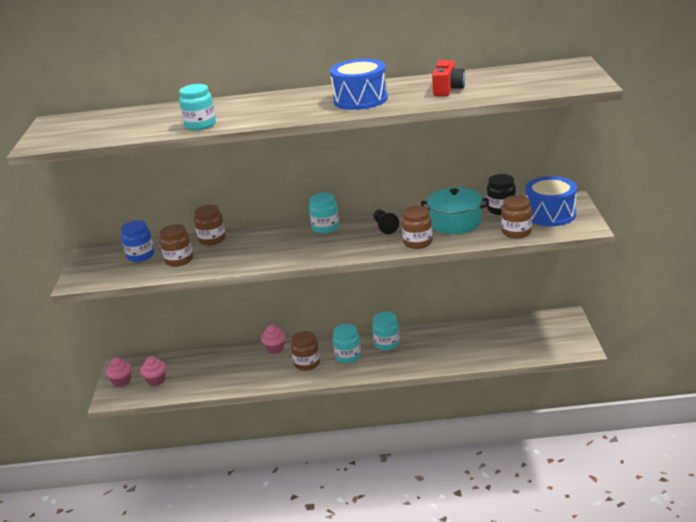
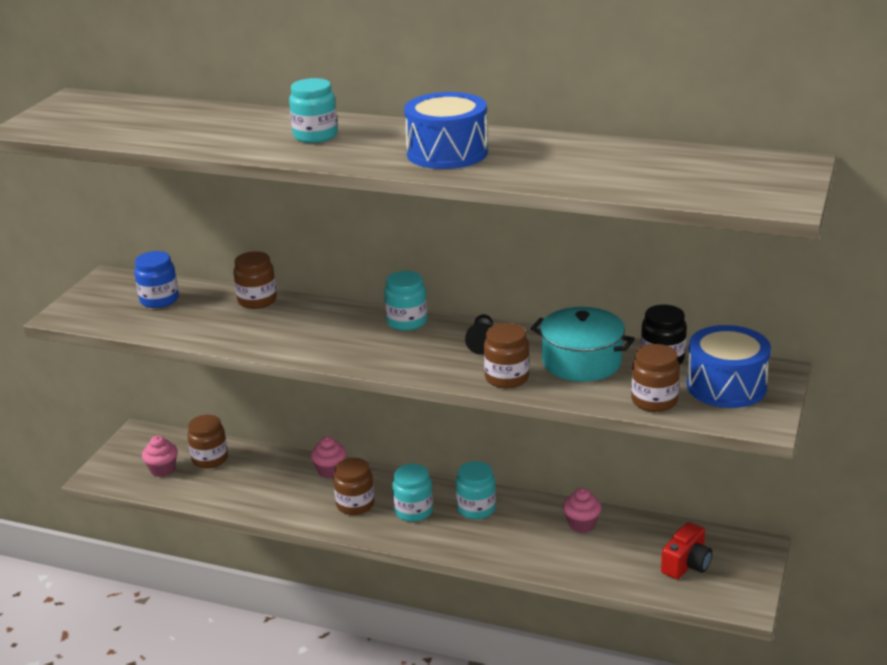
camera: 20 degrees right, 0 degrees up
(122, 381) = (124, 458): pink cupcake -> pink cupcake (581, 524)
(179, 260) = (197, 319): brown jar -> brown jar (210, 459)
(200, 125) = (221, 144): turquoise jar -> turquoise jar (315, 136)
(448, 89) = (575, 164): red camera -> red camera (686, 564)

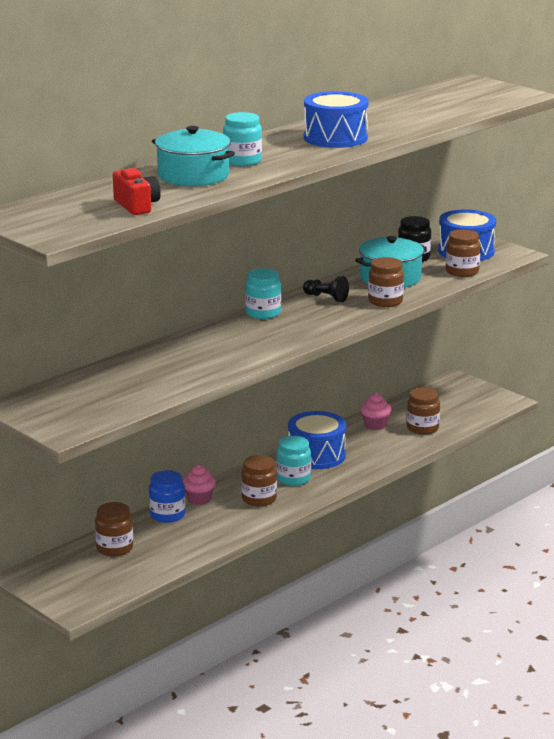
camera: 65 degrees left, 5 degrees down
(159, 300) = (93, 390): blue jar -> blue jar (167, 515)
(162, 469) = (104, 573): pink cupcake -> none
(247, 129) = (193, 176): none -> turquoise pot
(257, 300) = (151, 354): brown jar -> brown jar (422, 428)
(476, 509) = (316, 455): turquoise jar -> blue drum
(686, 564) = (453, 405): red camera -> red camera (137, 206)

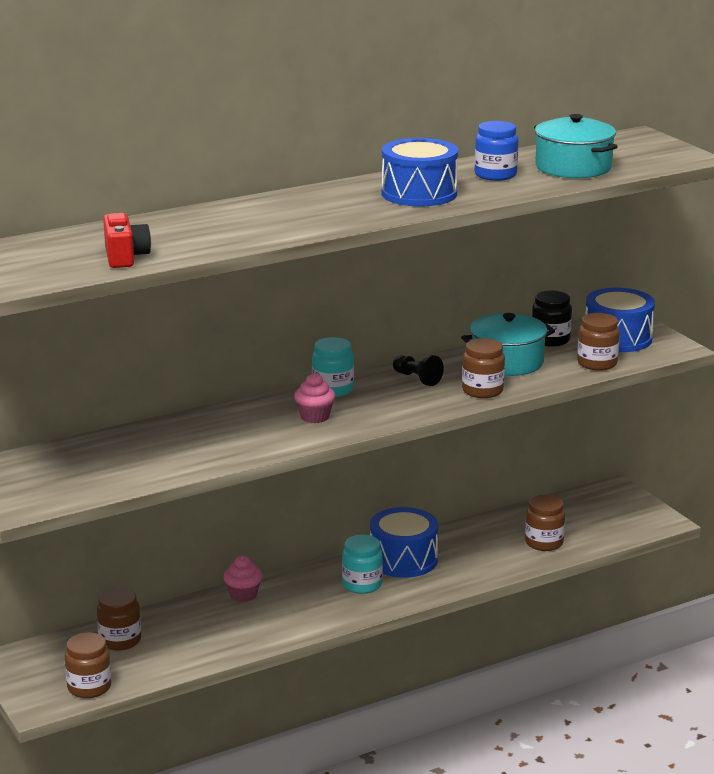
camera: 15 degrees right, 0 degrees up
(167, 515) = (198, 609): blue jar -> blue jar (495, 175)
(193, 176) = (219, 226): turquoise pot -> turquoise pot (573, 167)
(242, 161) = (288, 213): turquoise jar -> none
(259, 499) = (310, 604): brown jar -> brown jar (89, 687)
(375, 425) = (490, 531): pink cupcake -> pink cupcake (314, 417)

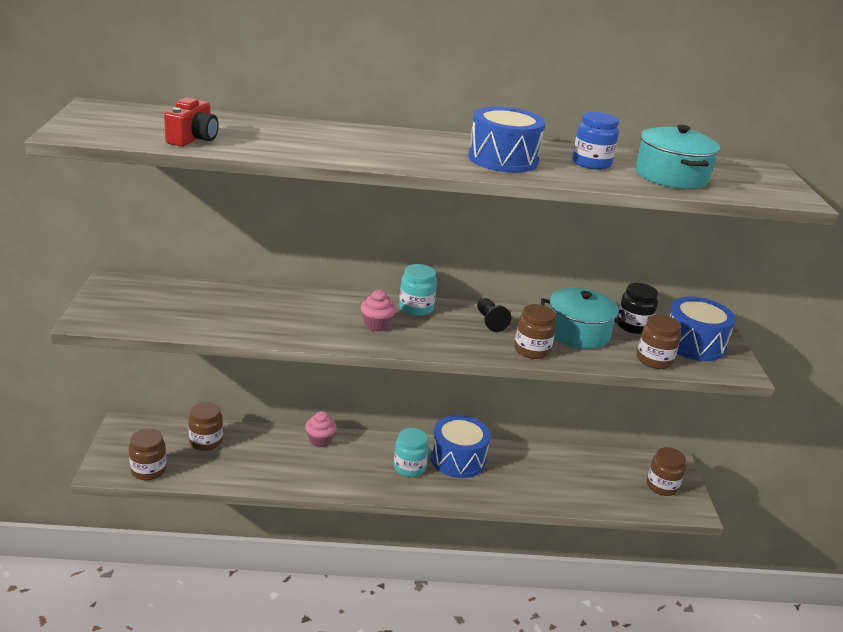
camera: 25 degrees right, 5 degrees up
(544, 543) = (578, 489): brown jar -> brown jar (662, 486)

